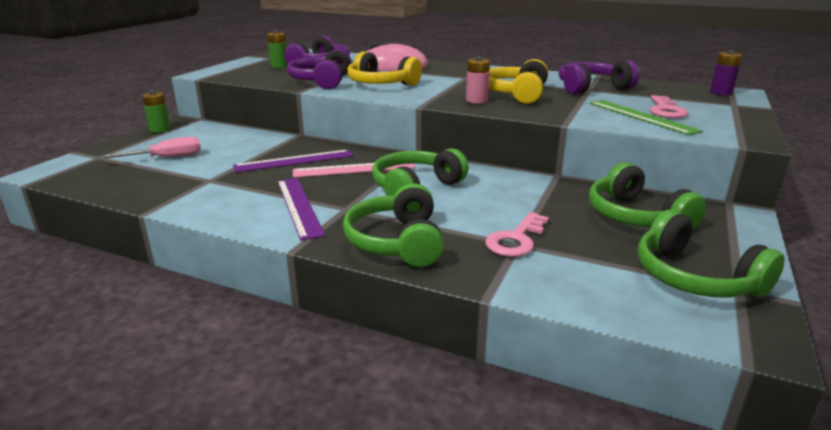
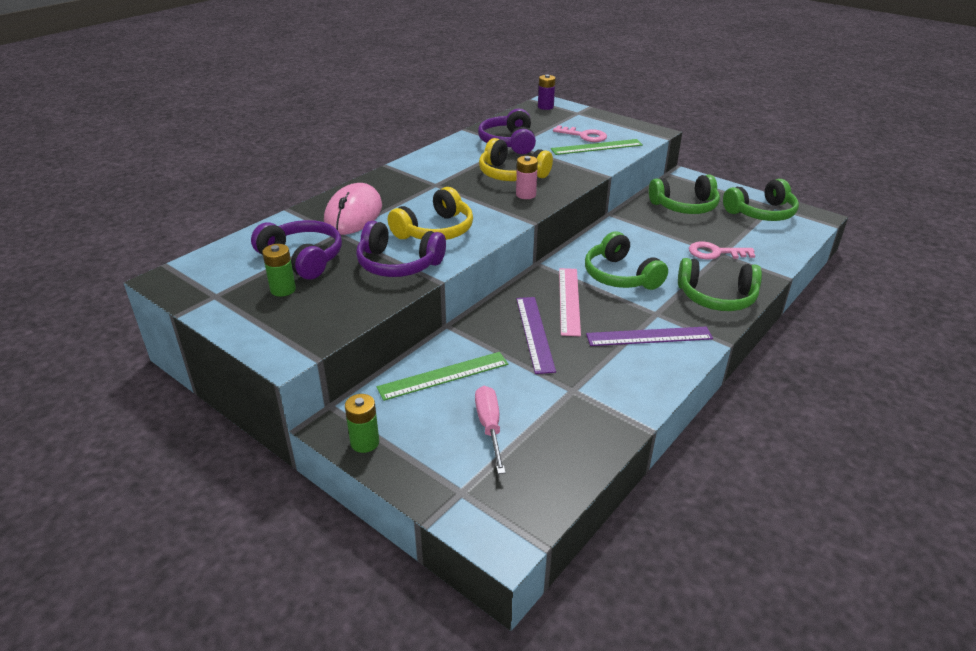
camera: 75 degrees left, 10 degrees up
(232, 139) = (443, 375): none -> green ruler
(516, 239) = (715, 253): pink key -> pink key turned 135 degrees clockwise

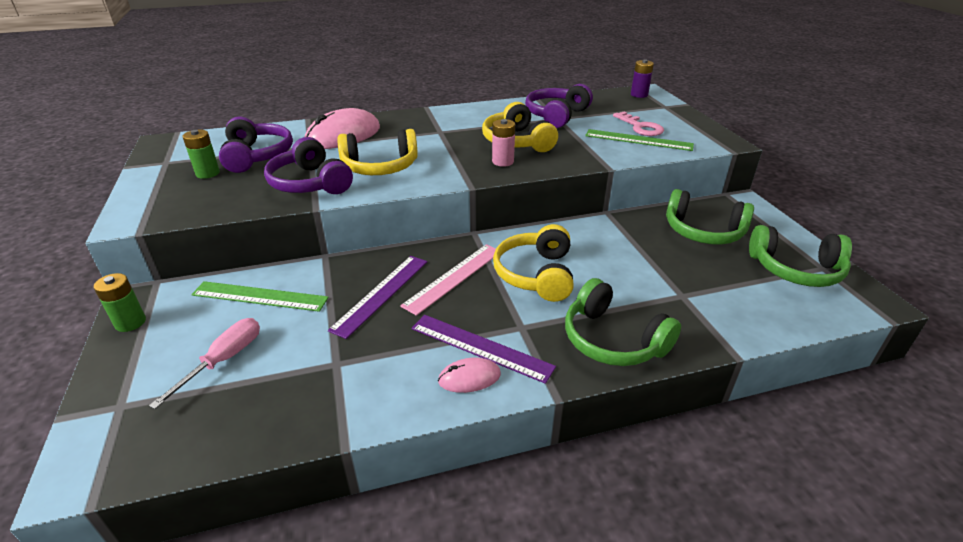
camera: 35 degrees right, 0 degrees up
(620, 276) = (536, 274): green headphones -> yellow headphones
(667, 357) = (469, 378): none -> pink mouse
(715, 253) = (676, 291): pink key -> none

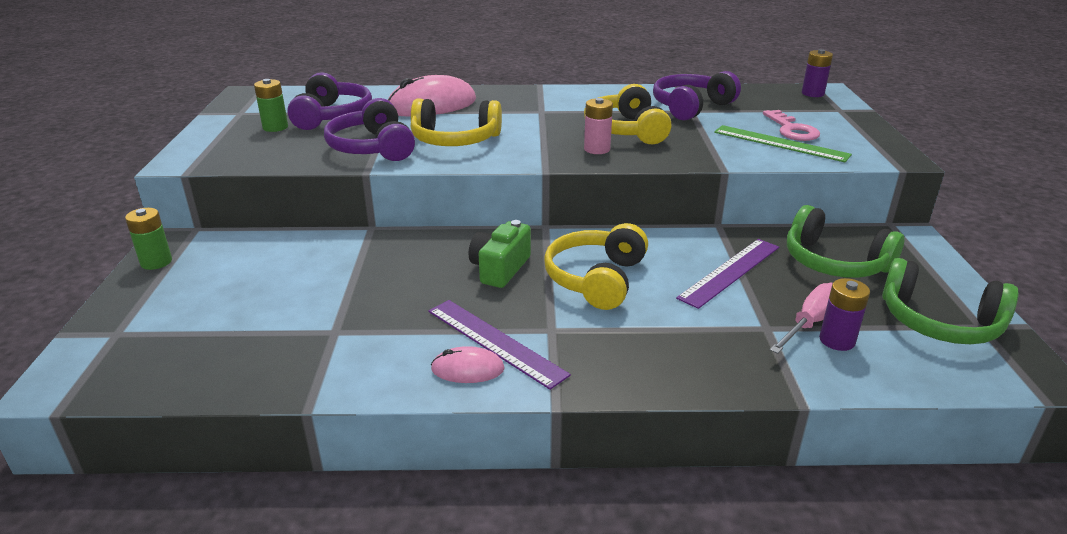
camera: 15 degrees right, 5 degrees down
(223, 360) = (227, 310): pink screwdriver -> pink screwdriver (810, 323)
(260, 296) = (288, 257): green ruler -> none
(381, 294) = (412, 273): purple ruler -> purple ruler (730, 272)
(454, 277) = (500, 268): pink ruler -> green camera
(613, 340) = (653, 360): green headphones -> none
(735, 297) = (837, 340): none -> purple battery

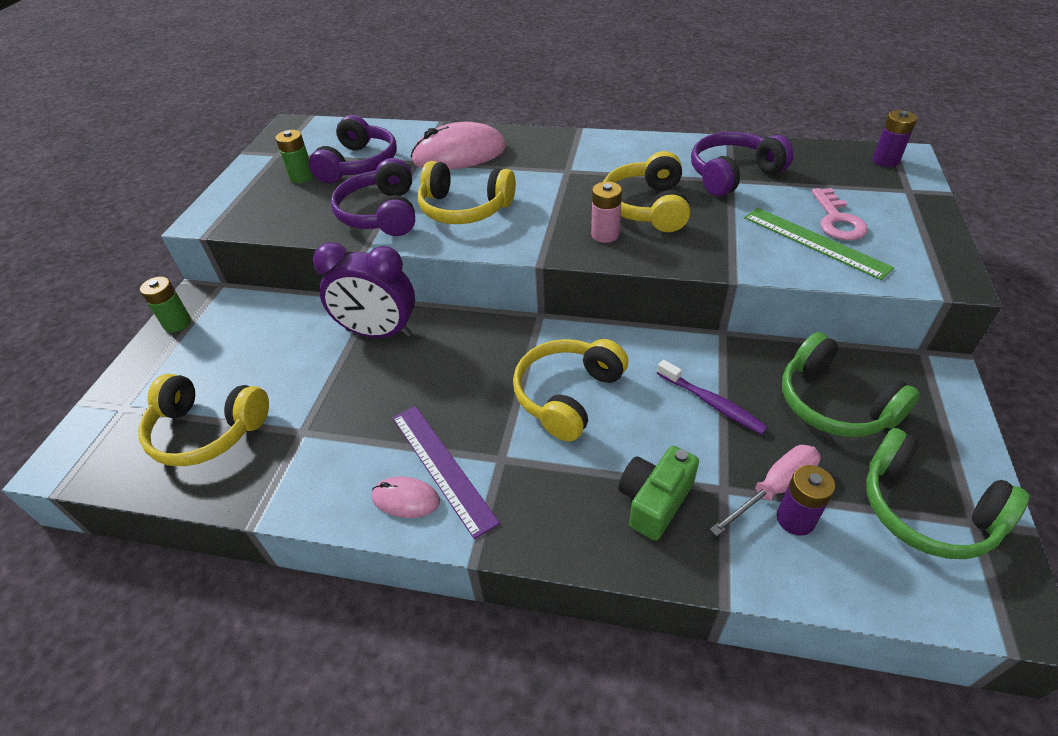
camera: 15 degrees right, 15 degrees up
(226, 341) = (207, 430): none -> yellow headphones
(387, 251) = (378, 333): none -> purple clock
(500, 268) = (477, 369): green camera -> green camera (654, 501)
(730, 272) = (712, 403): purple ruler -> purple toothbrush

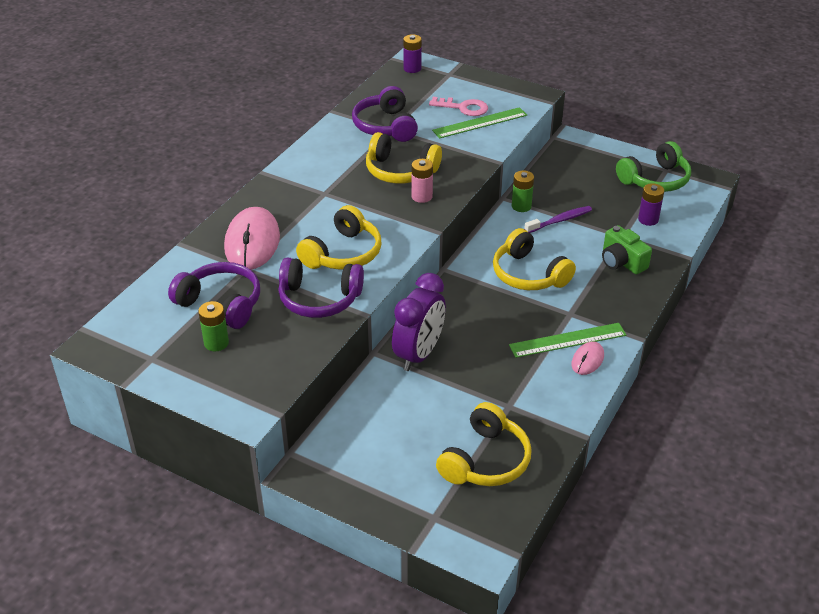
camera: 75 degrees left, 5 degrees down
(177, 323) = (335, 484): green battery -> green battery (521, 206)
(442, 467) = (567, 340): purple ruler -> green ruler
(774, 489) = (627, 219): pink screwdriver -> none
(834, 403) = (578, 179): green headphones -> none

